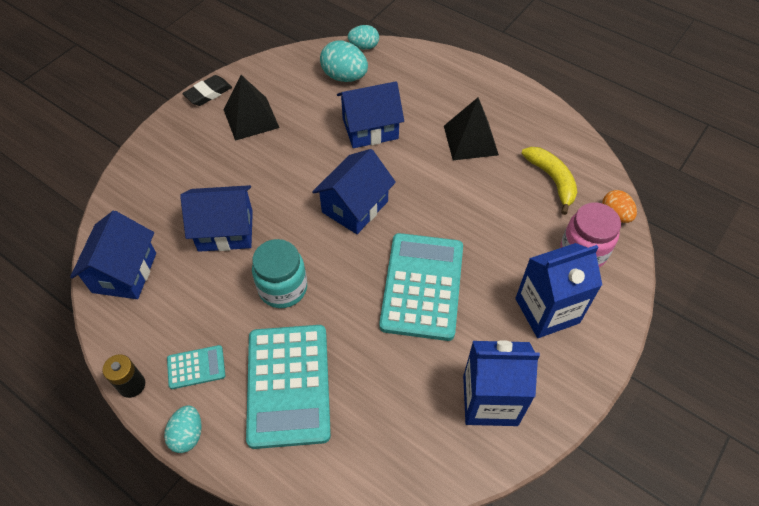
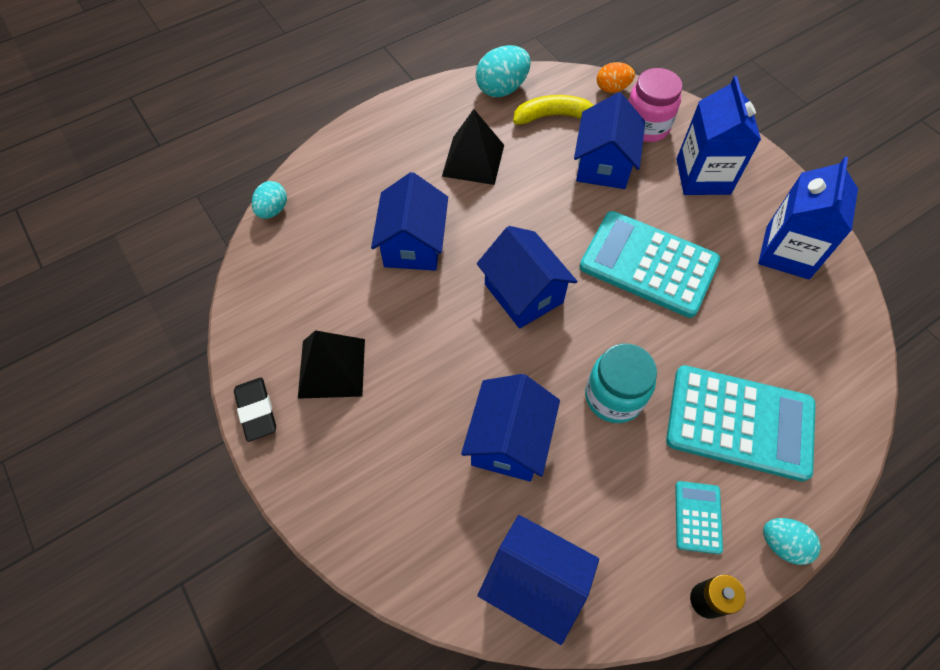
camera: 70 degrees left, 5 degrees up
(344, 77) = (314, 245): turquoise egg -> turquoise egg (502, 88)
(517, 229) = (603, 164): none -> blue house

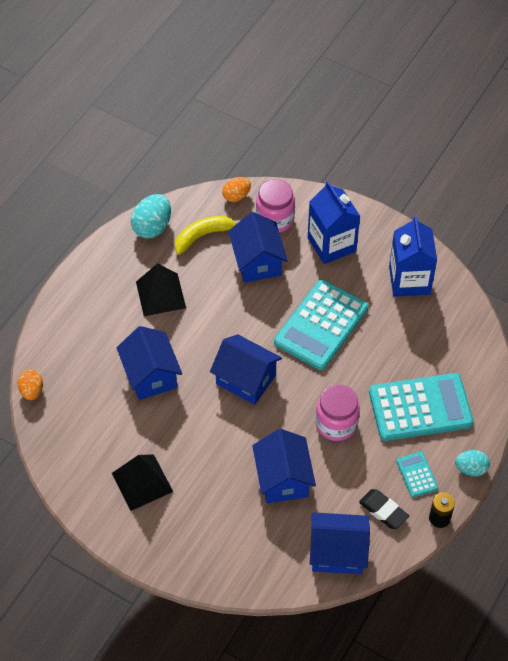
camera: 25 degrees left, 5 degrees down
(256, 411) = (107, 530): black eraser -> black eraser (383, 511)
(273, 210) = (32, 391): turquoise egg -> orange egg
(613, 397) = (336, 424): turquoise jar -> pink jar
(648, 264) = (321, 325): turquoise calculator -> turquoise calculator turned 60 degrees counterclockwise

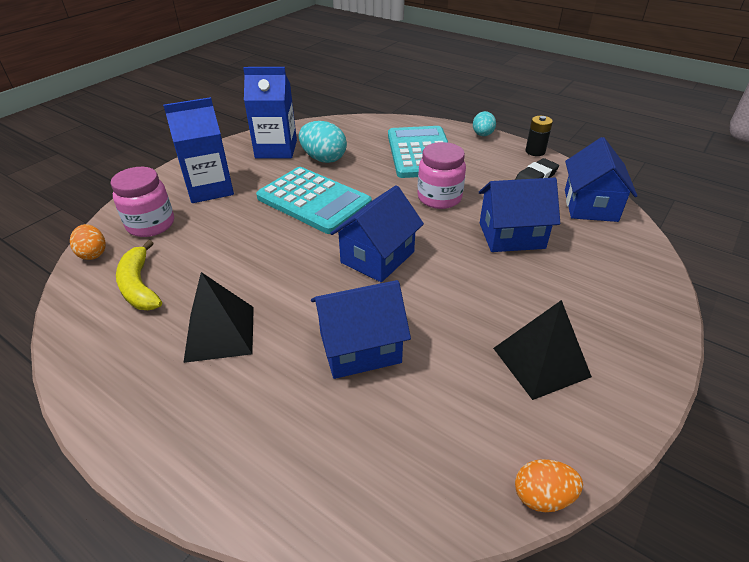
camera: 85 degrees left, 15 degrees down
(32, 391) = (372, 530): orange egg -> orange egg (542, 496)
(152, 227) = (90, 339): turquoise egg -> turquoise egg (324, 159)
(257, 262) = (207, 241): blue house -> none
(417, 474) = (492, 159): turquoise calculator -> none

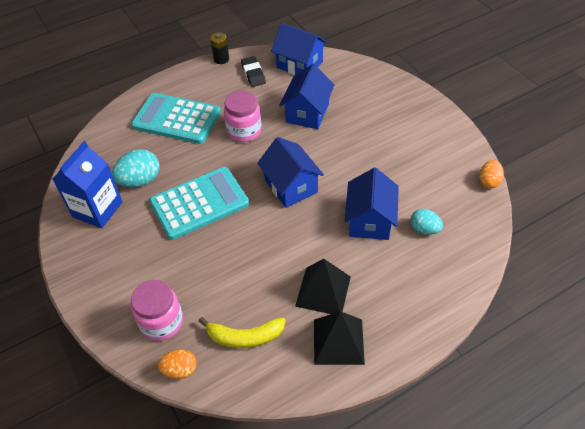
camera: 65 degrees left, 10 degrees up
(210, 188) = (131, 270): blue carton -> none
(482, 135) = (177, 75): turquoise egg -> turquoise egg (424, 229)
(541, 362) = (414, 147): black pyramid -> black pyramid (338, 341)

